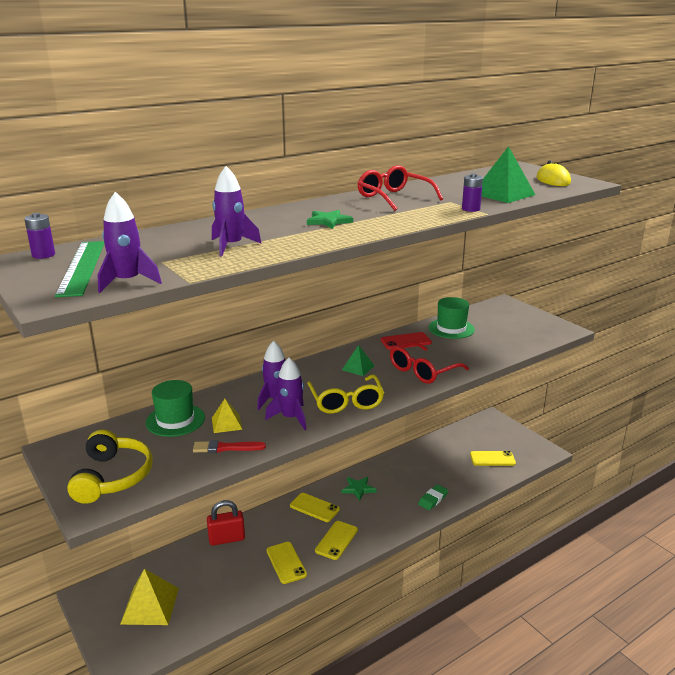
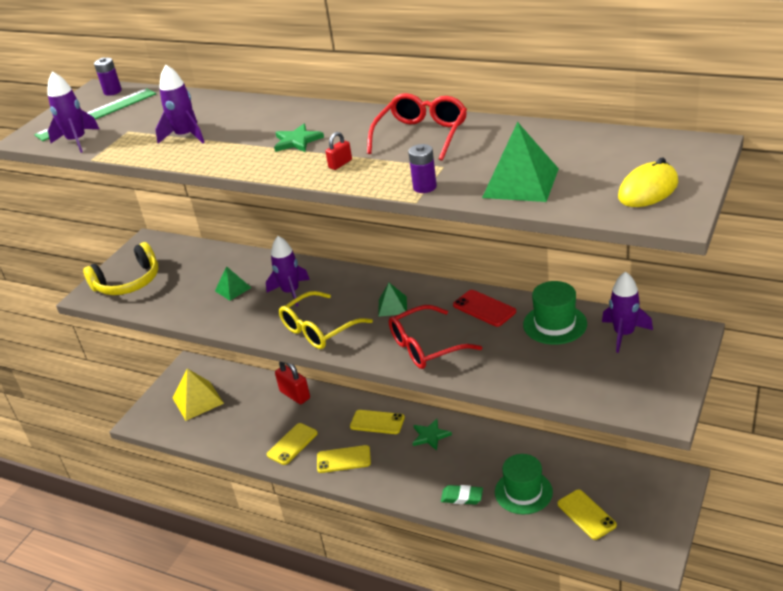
camera: 65 degrees right, 10 degrees up
(175, 420) = (219, 265): green hat -> green hat (523, 492)
(226, 423) = (233, 289): yellow pyramid -> green pyramid
(226, 448) = (197, 307): red brush -> none
(291, 418) = (266, 314): purple rocket -> purple rocket (624, 334)
(314, 507) = (377, 422): yellow phone -> yellow phone turned 75 degrees counterclockwise
(394, 218) = (340, 164): none -> red padlock
(423, 370) = (426, 347): red glasses -> red glasses turned 45 degrees counterclockwise

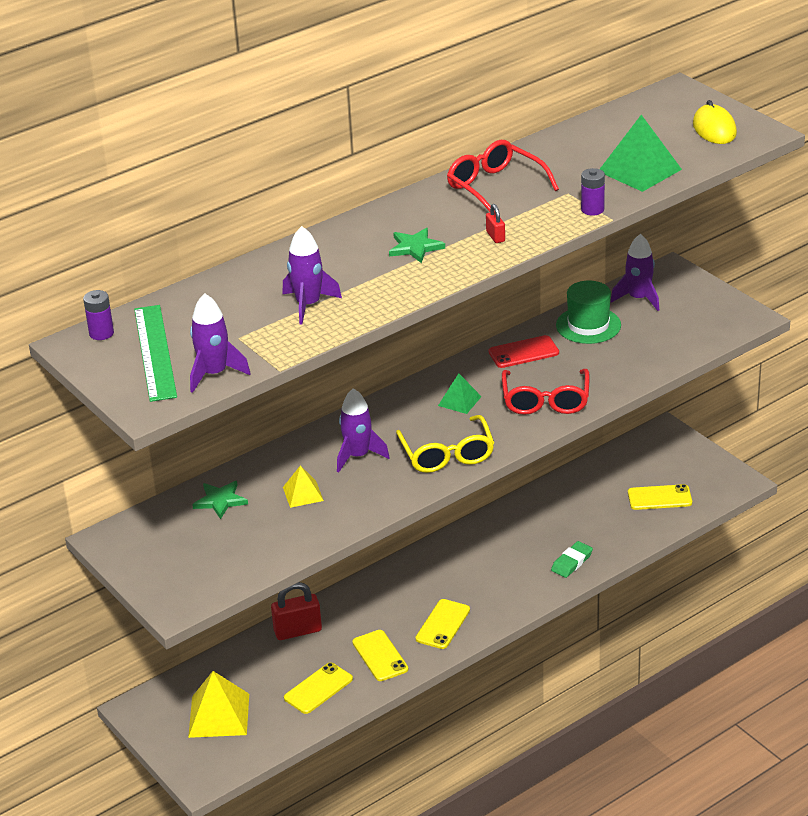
camera: 65 degrees left, 0 degrees up
(128, 282) = (188, 569): yellow headphones -> none
(233, 289) = (303, 494): green pyramid -> yellow pyramid
(377, 422) = (409, 583): yellow phone -> yellow phone (318, 688)
(430, 436) = (468, 553): green star -> green star (220, 501)
(523, 492) = (600, 523): green hat -> none

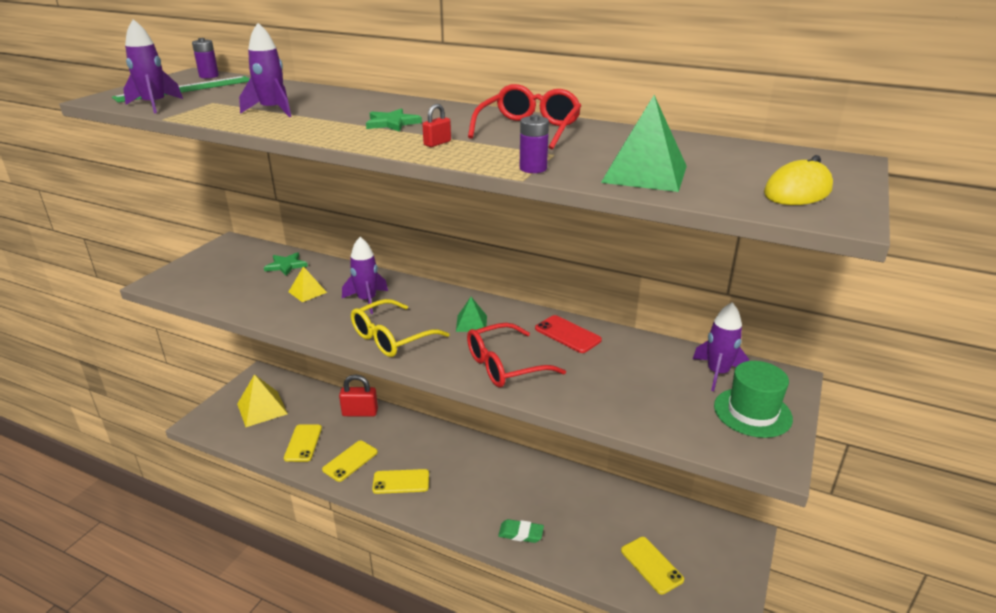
camera: 60 degrees right, 5 degrees down
(298, 631) = (360, 412): red padlock -> red padlock turned 45 degrees counterclockwise
(318, 688) = (303, 443): yellow phone -> yellow phone turned 75 degrees clockwise
(588, 325) = (643, 356): green hat -> green hat (752, 412)

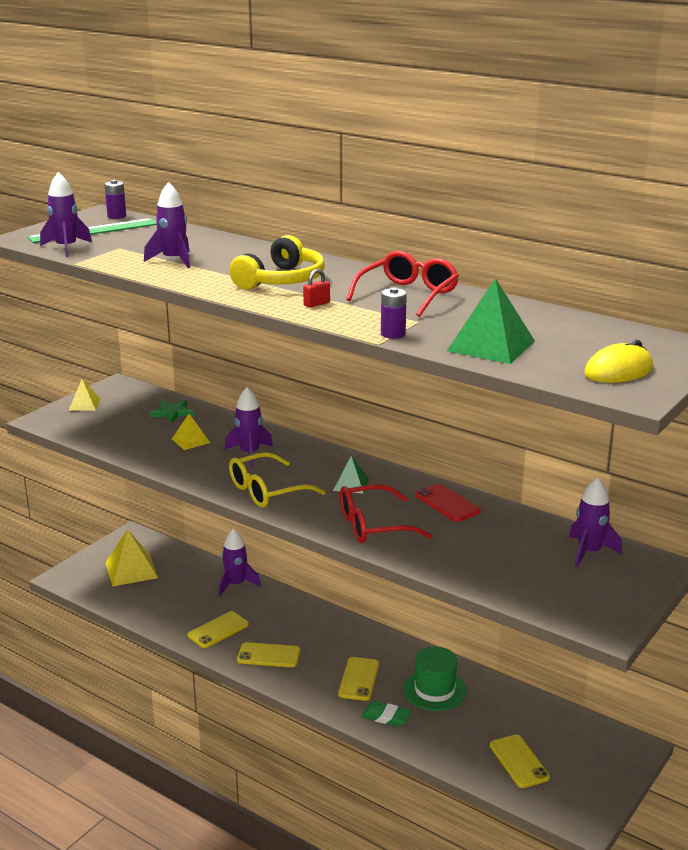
camera: 10 degrees right, 5 degrees down
(198, 264) = (84, 404): none -> yellow pyramid
(303, 443) = (171, 608): yellow phone -> yellow phone (359, 679)
(360, 412) = (236, 584): red padlock -> purple rocket
(392, 123) = (281, 280): green star -> yellow headphones
(752, 412) = (608, 589): green hat -> green hat (434, 690)

